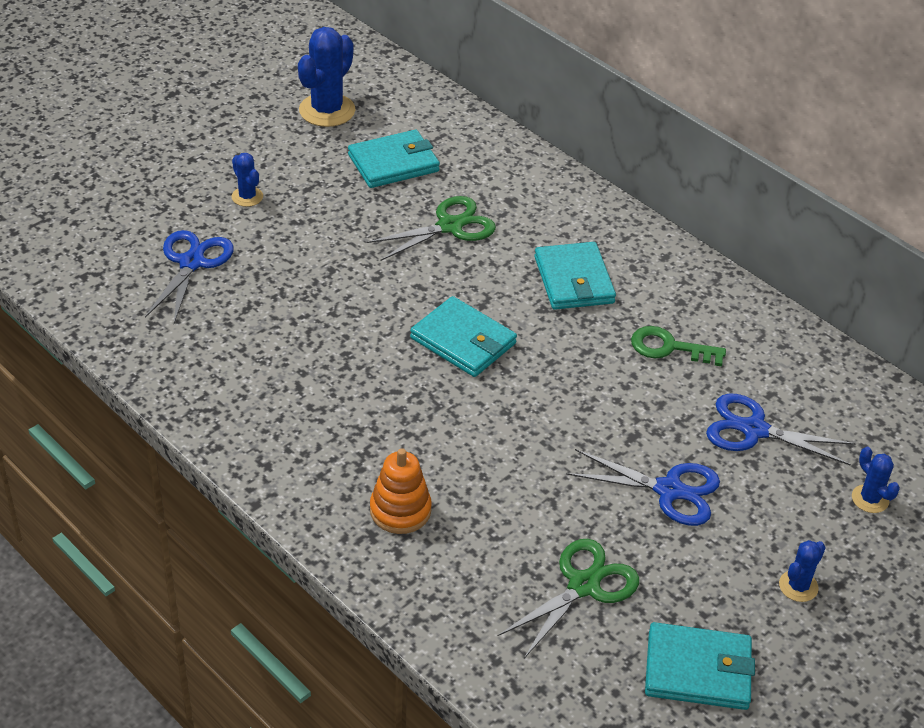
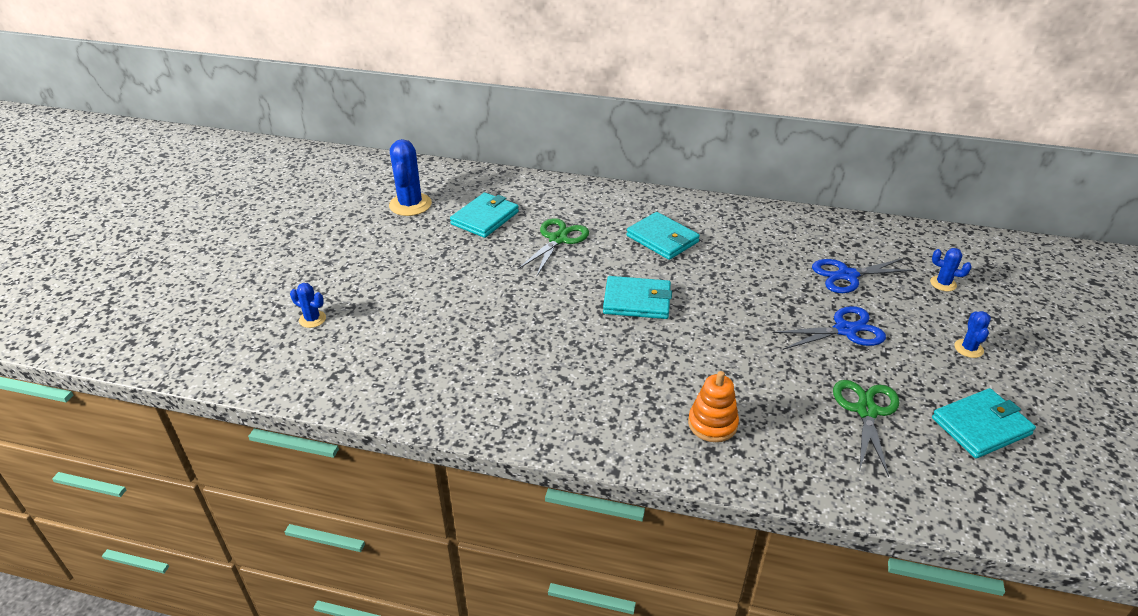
camera: 30 degrees left, 5 degrees down
(191, 262) = (407, 332): blue scissors -> none
(247, 197) = (407, 275): blue cactus -> blue cactus (312, 319)
(669, 347) = (754, 252): green key -> none

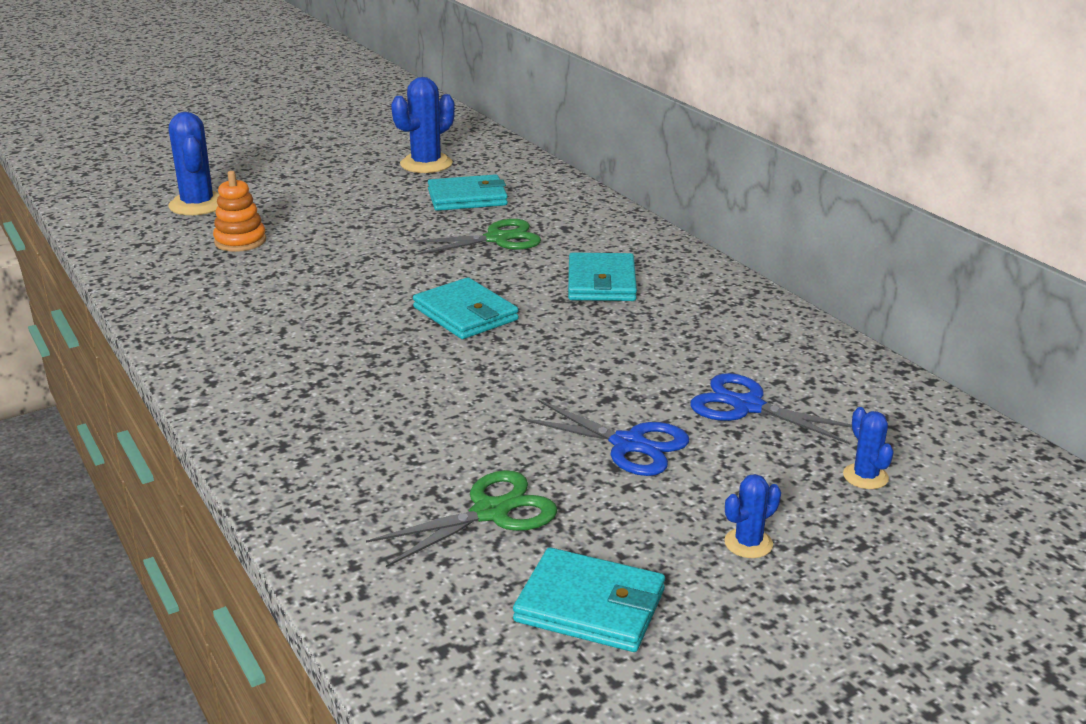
camera: 45 degrees right, 10 degrees down
(312, 319) = (197, 205): blue cactus -> blue cactus, size x1.90
(712, 424) = (325, 429): orange stacking toy -> orange stacking toy (240, 241)

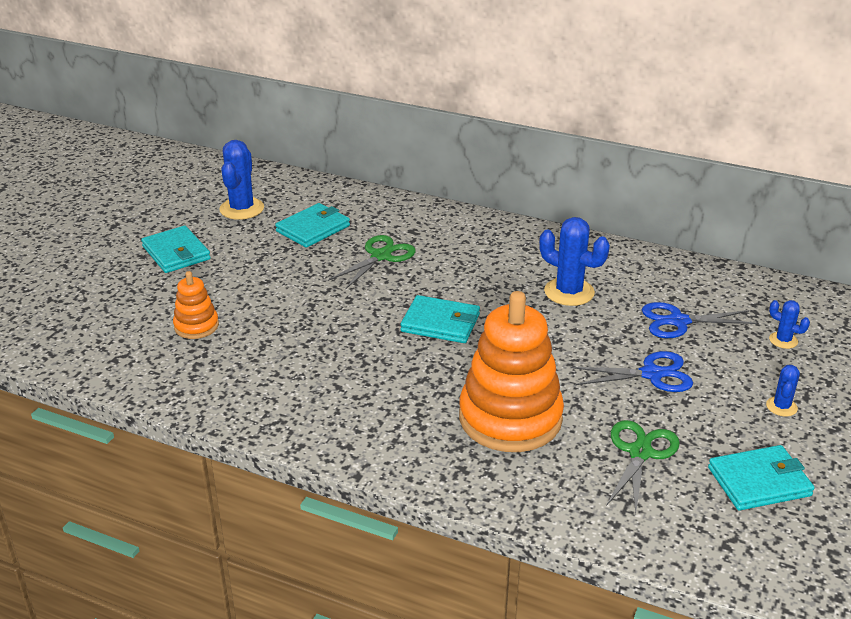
camera: 35 degrees left, 5 degrees up
(197, 205) = (111, 306): blue cactus -> blue cactus (569, 292)
(401, 422) = (510, 418): none -> orange stacking toy
(601, 282) = (491, 266): turquoise wallet -> turquoise wallet (176, 253)

